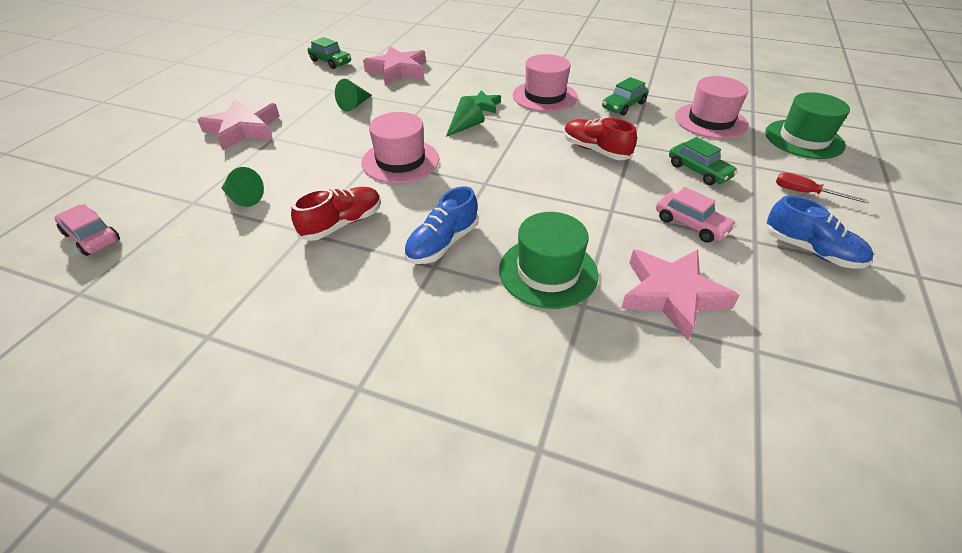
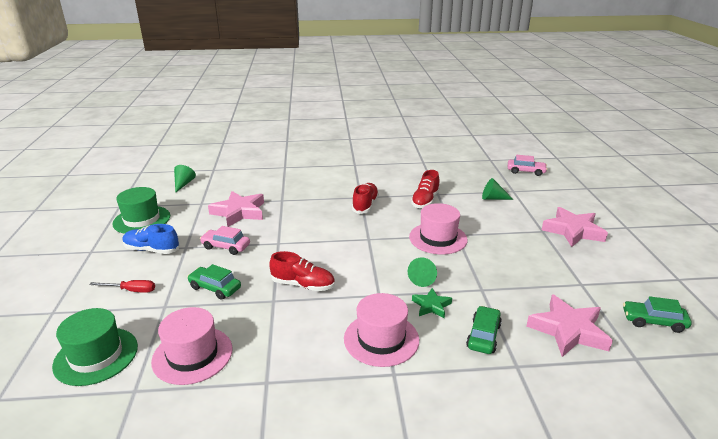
camera: 155 degrees right, 15 degrees down
(354, 105) = (537, 273): green cone -> green cone (183, 184)
(442, 243) = (365, 205): blue shoe -> red shoe
(548, 272) = (304, 207): green hat -> green hat (142, 220)
(623, 106) = (290, 350): green car -> green car (483, 336)

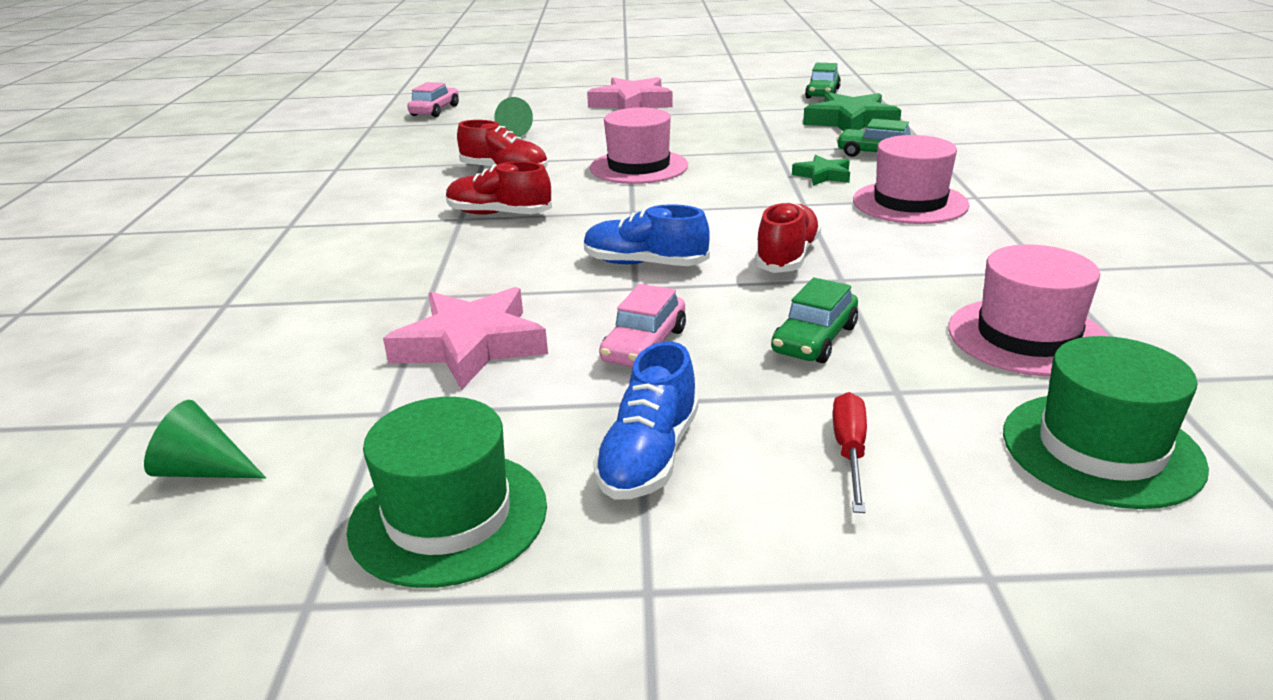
camera: 85 degrees left, 0 degrees up
(302, 244) = (645, 264): none -> blue shoe
(423, 278) = (754, 178): green cone -> none
(568, 330) = (851, 121): pink star -> green star

